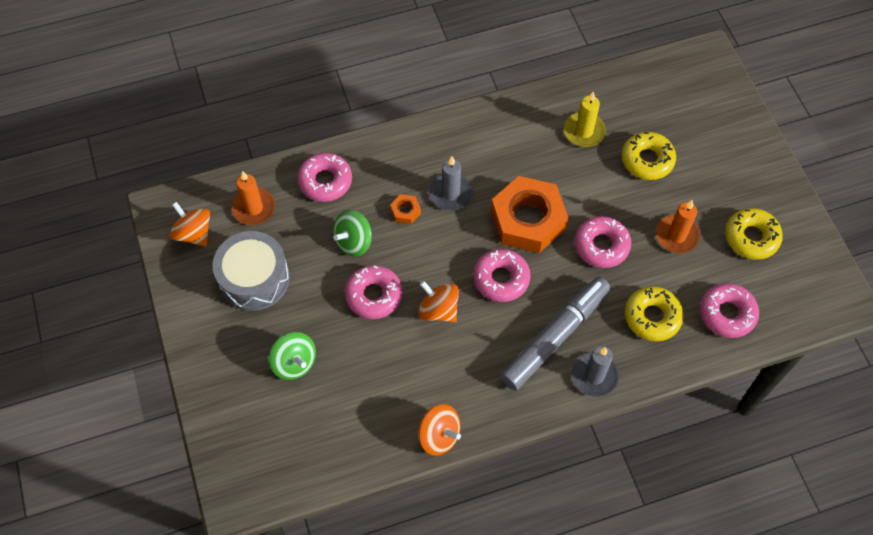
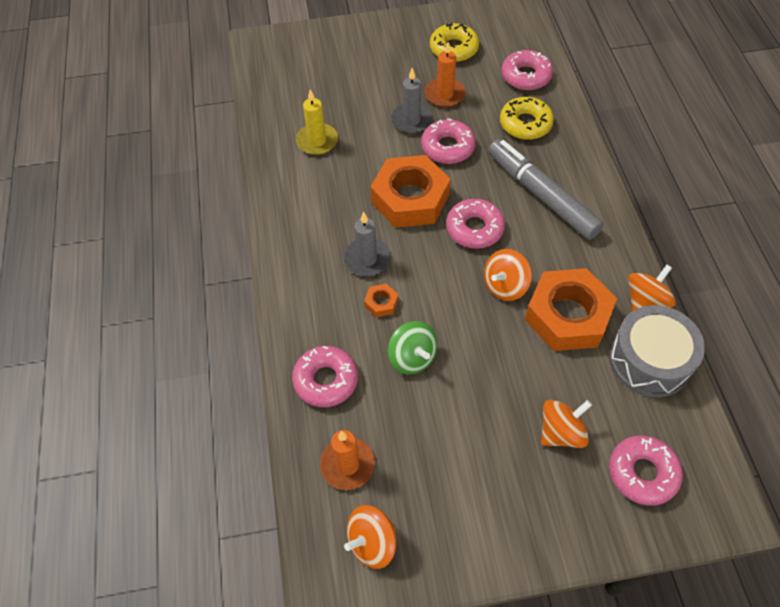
camera: 80 degrees left, 5 degrees down
(254, 279) = (447, 470): grey drum -> grey drum (649, 360)
(294, 363) = (561, 432): green spinning top -> orange spinning top
(374, 295) = (482, 344): pink donut -> pink donut (642, 473)
(413, 365) = (567, 316): none -> orange nut
(594, 376) = (582, 172): grey candle -> grey candle (411, 120)
(647, 160) = (360, 101): yellow donut -> none

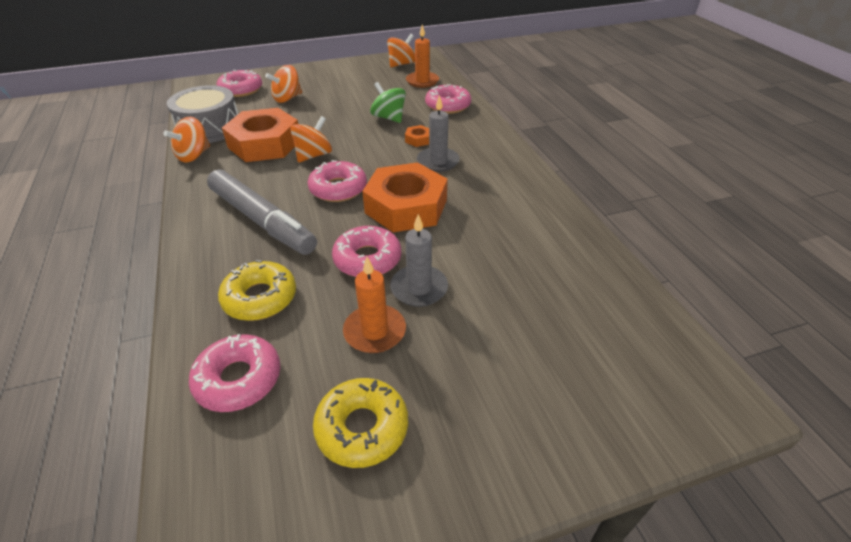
camera: 170 degrees right, 15 degrees down
(317, 141) = (532, 252): yellow candle -> none

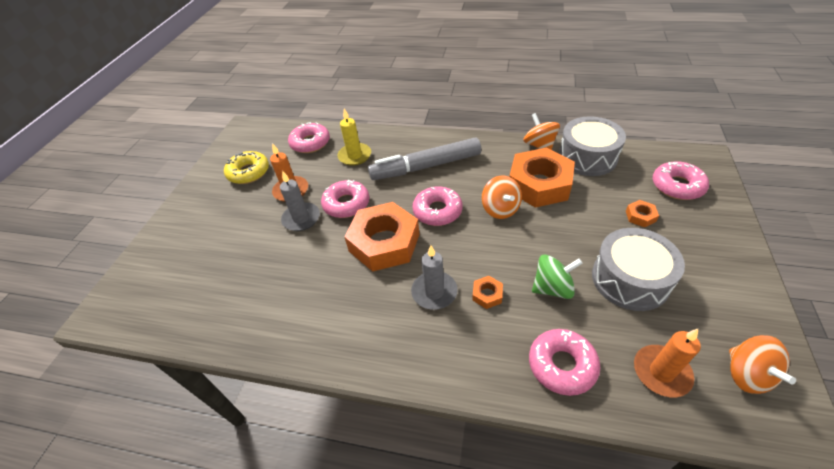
camera: 125 degrees right, 5 degrees up
(260, 298) = (355, 156): yellow donut -> yellow candle
(287, 98) = (640, 216): orange spinning top -> orange nut
(358, 95) = (630, 279): none -> grey drum

